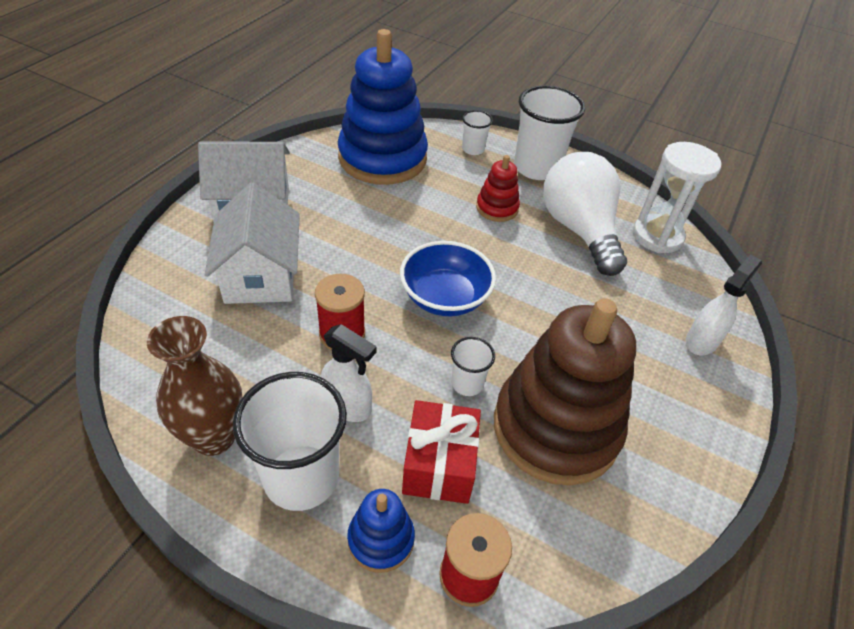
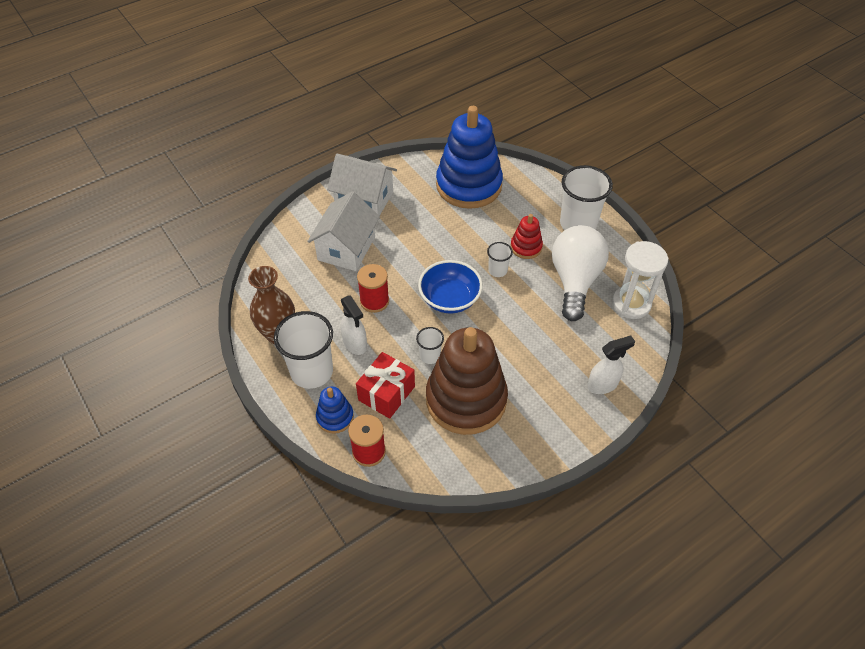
camera: 30 degrees right, 5 degrees up
(473, 149) = (539, 195): white cup -> white cup (497, 270)

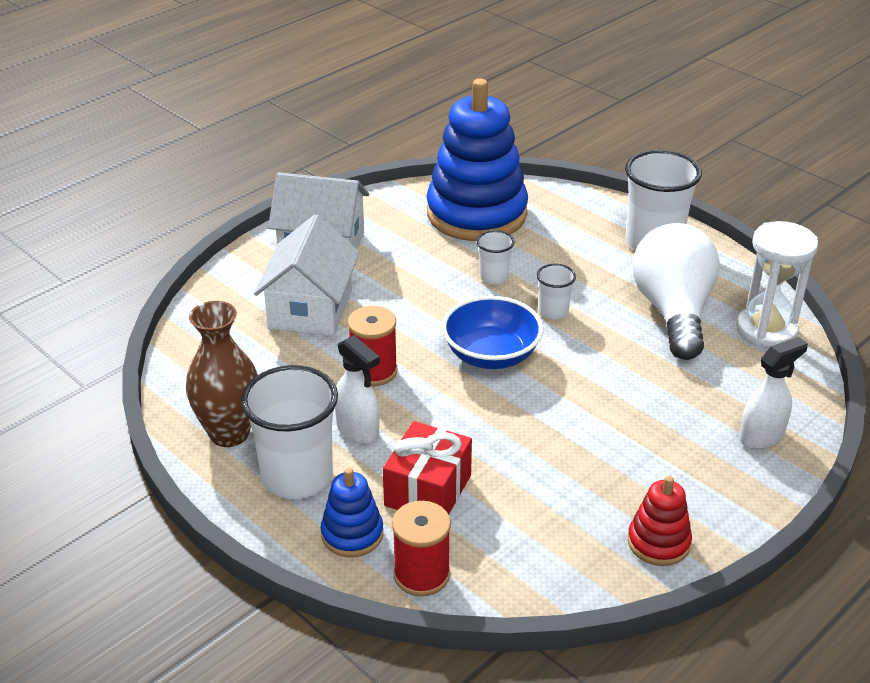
camera: 10 degrees left, 15 degrees down
(430, 356) = (483, 432): white cup -> white cup (494, 277)
(466, 399) = (557, 483): brown stacking toy -> none
(526, 247) = (586, 279): red stacking toy -> red stacking toy (658, 542)

